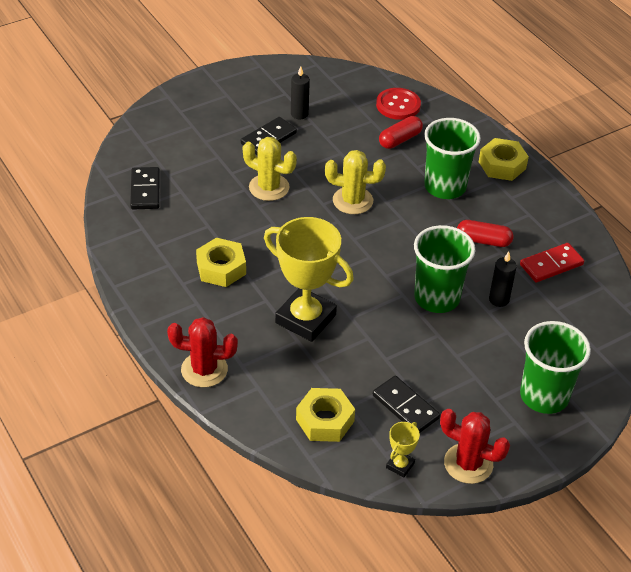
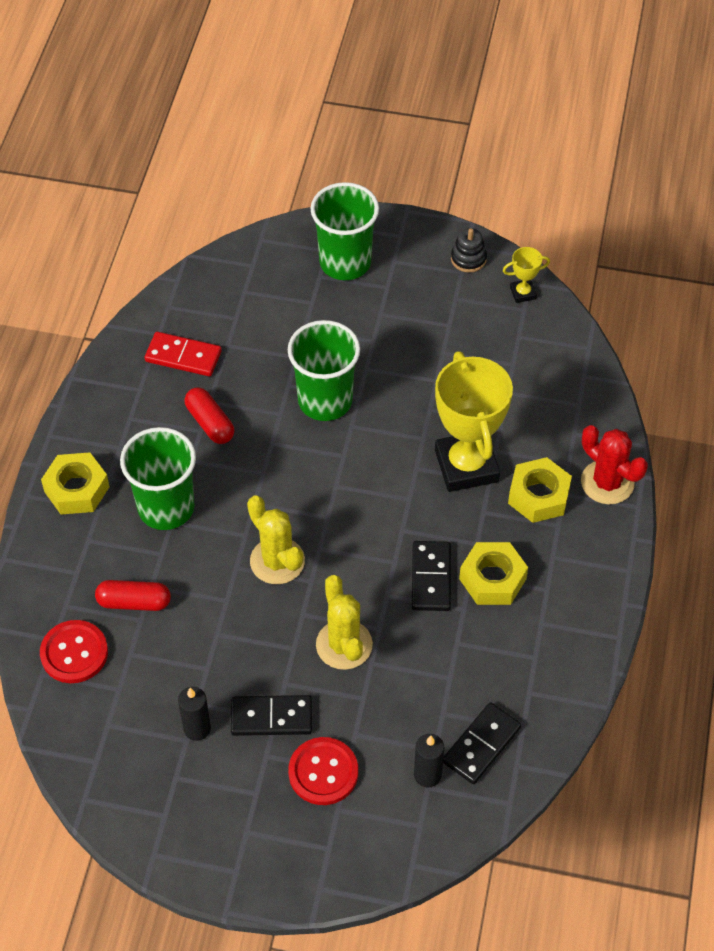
camera: 135 degrees left, 10 degrees up
(216, 134) = (323, 772): none -> red button
(325, 420) = (545, 366): yellow nut -> yellow nut (539, 496)
(405, 407) = (467, 331): black domino -> black domino (431, 578)
(468, 463) = (468, 259): red cactus -> black stacking toy
(499, 299) = (273, 360): black candle -> black candle (427, 775)

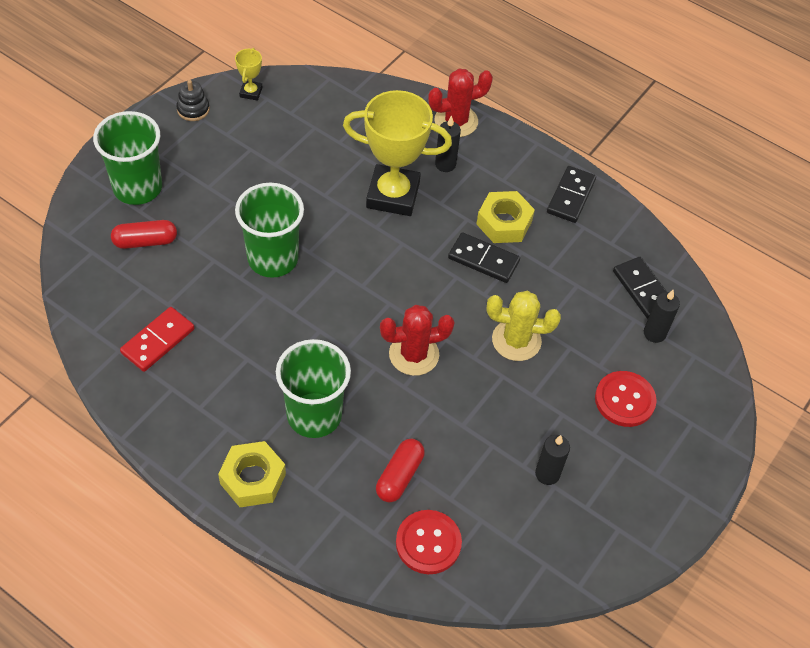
camera: 70 degrees left, 0 degrees up
(210, 423) = (244, 348): red capsule -> red capsule (145, 241)
(271, 717) = (560, 416): black domino -> black domino (571, 196)
(277, 561) = (414, 354): yellow cactus -> red cactus
(539, 496) = (445, 164): yellow nut -> black candle

